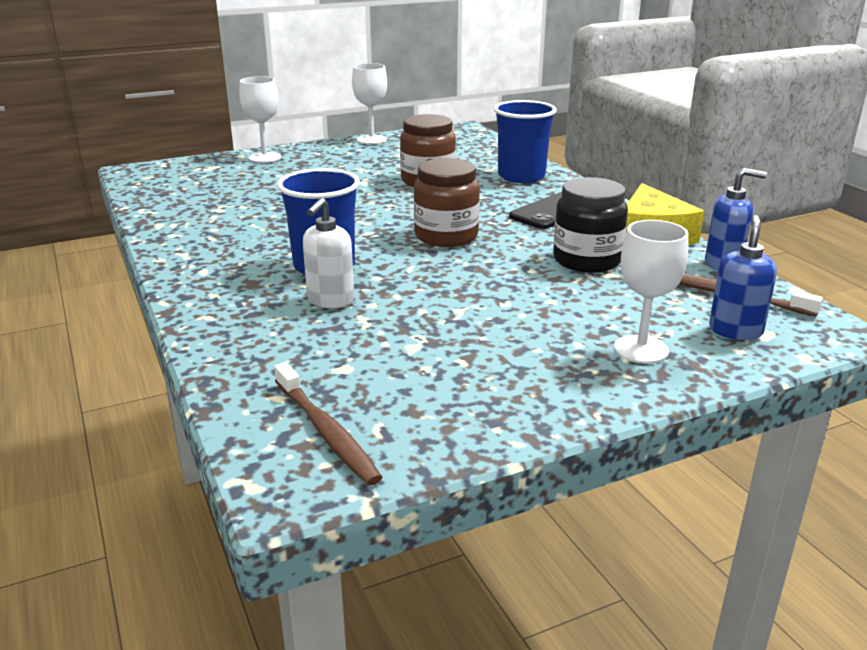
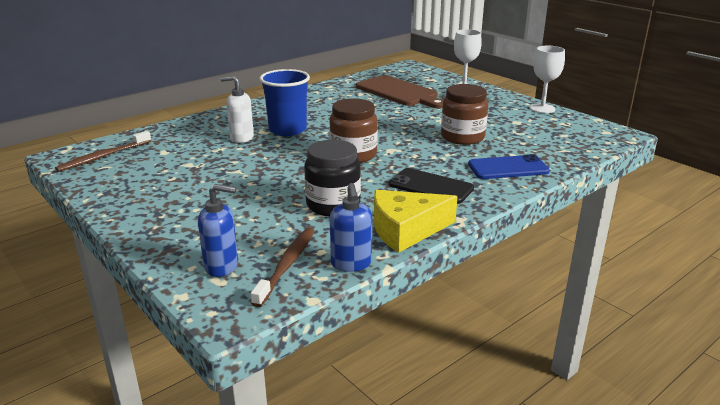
camera: 75 degrees right, 0 degrees up
(241, 189) = (399, 92): none -> brown cutting board
(521, 176) = (508, 168): blue cup -> blue phone
(641, 349) = (189, 230): white goblet -> none

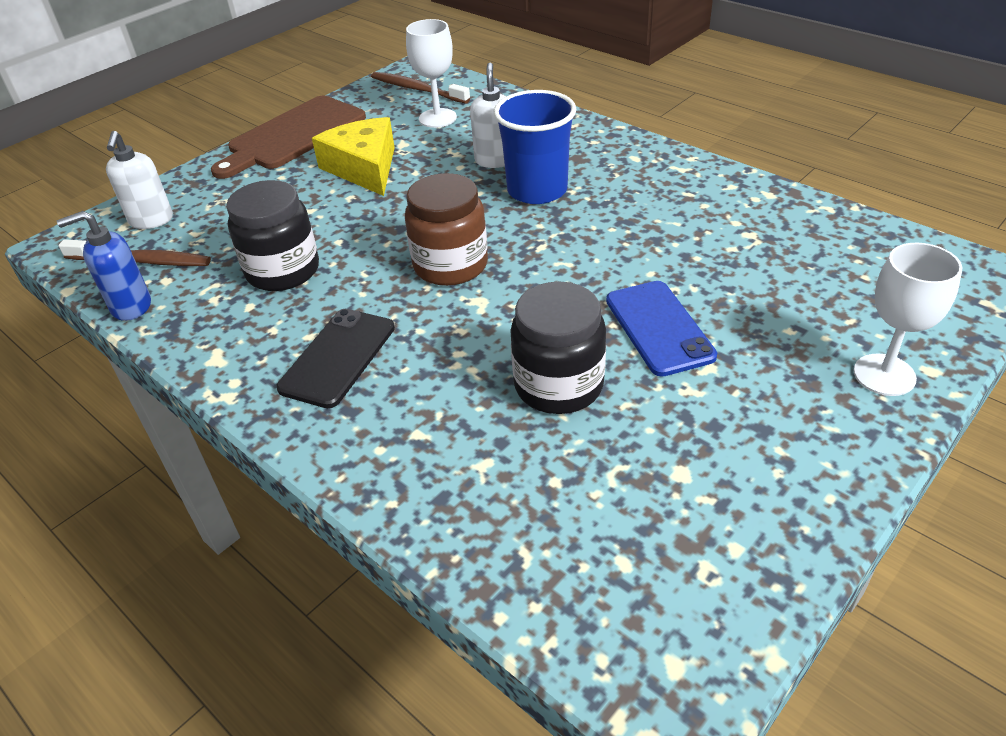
camera: 85 degrees right, 15 degrees up
(222, 266) = (151, 220): blue soap dispenser -> white soap dispenser
(399, 92) = (786, 280): brown cutting board -> brown cutting board (293, 136)
(406, 230) = (204, 343): yellow cheese -> yellow cheese (364, 168)
(462, 137) = (558, 385): brown jar -> black jar
(508, 168) = (418, 454): blue phone -> blue phone (659, 328)
(542, 108) = (802, 528): white goblet -> white goblet (437, 118)

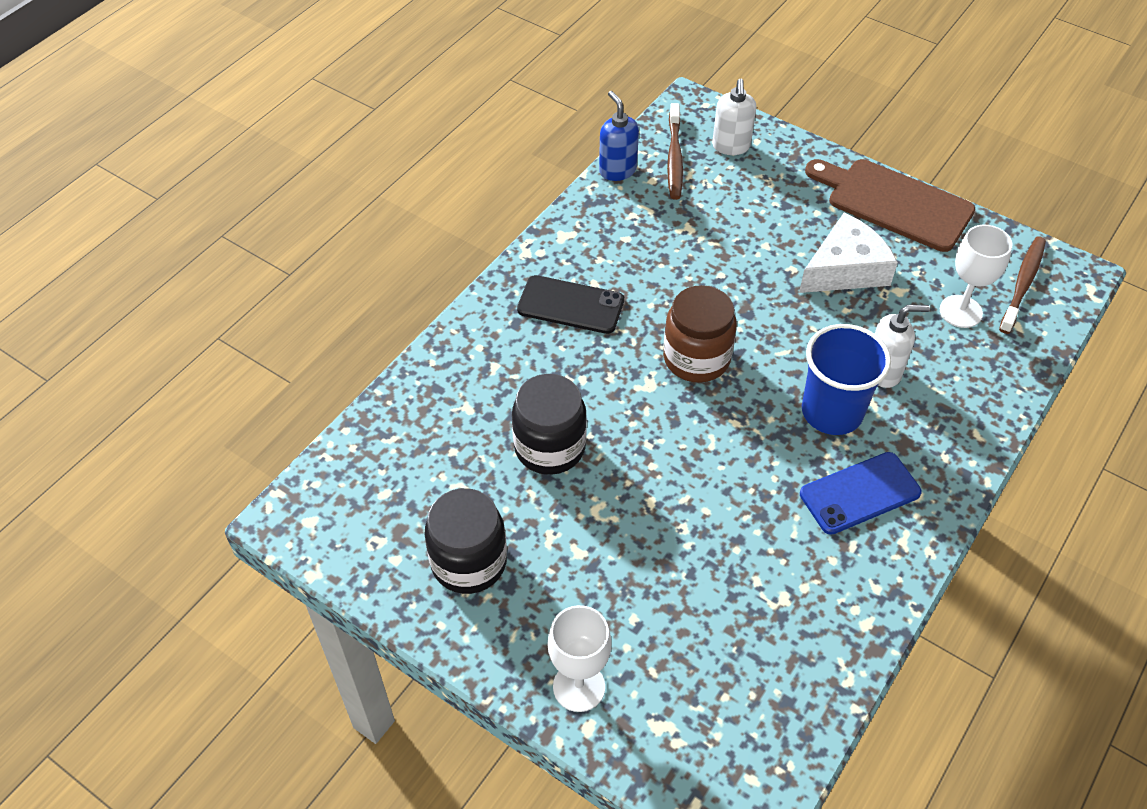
camera: 80 degrees right, 10 degrees up
(151, 220) = (731, 146): white soap dispenser -> white soap dispenser turned 75 degrees counterclockwise
(283, 271) = (673, 248): black jar -> black jar (469, 562)
(364, 168) = (845, 269): yellow cheese -> white cheese
(659, 328) = (626, 516): blue phone -> blue phone (860, 493)

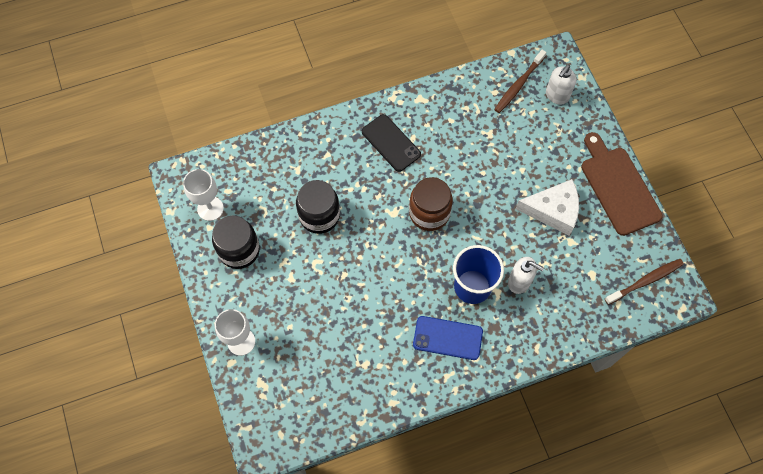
camera: 35 degrees right, 15 degrees up
(617, 170) = (480, 75): blue soap dispenser -> none
(960, 311) = (594, 275): white goblet -> white goblet (210, 208)

